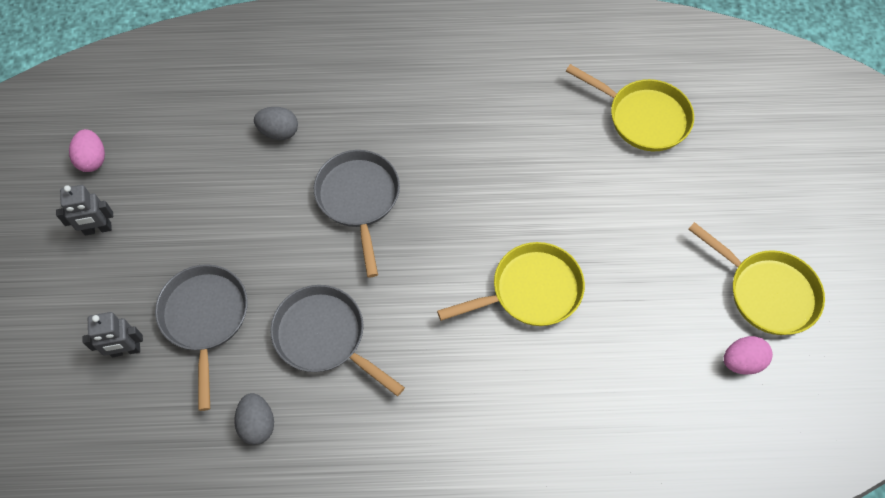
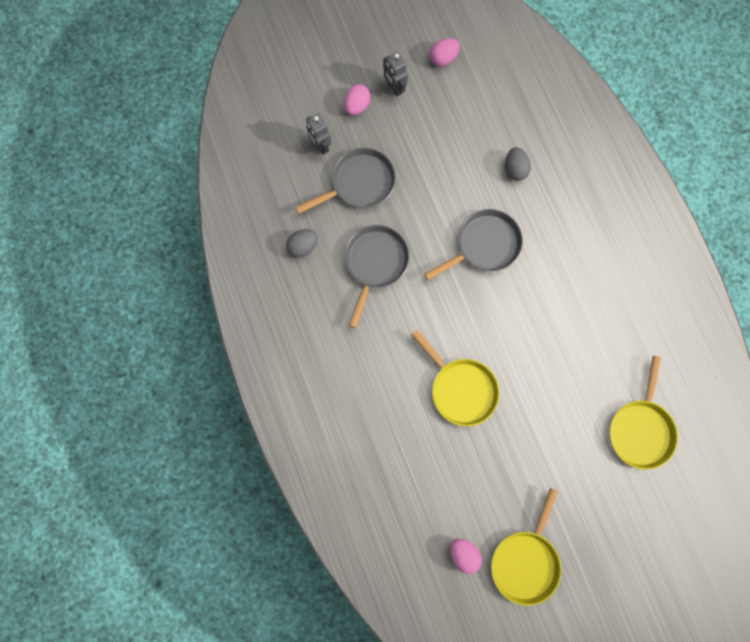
camera: 70 degrees right, 15 degrees up
(96, 284) = (357, 106): none -> pink egg

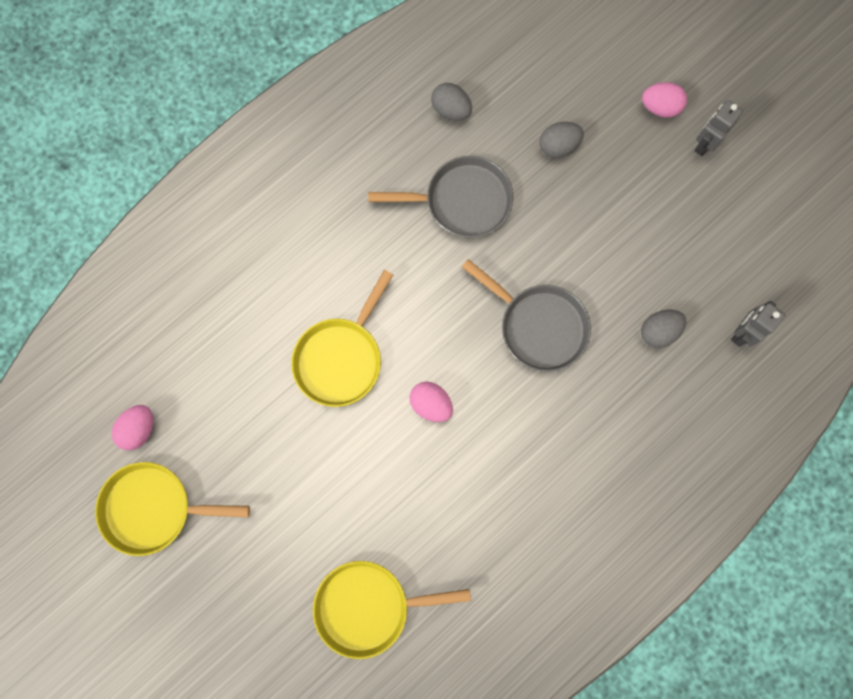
camera: 70 degrees right, 0 degrees up
(320, 146) = (588, 84): grey robot -> grey robot (741, 332)
(359, 183) = (558, 146): grey pan -> grey egg
(443, 58) = (772, 189): pink egg -> pink egg (431, 404)

